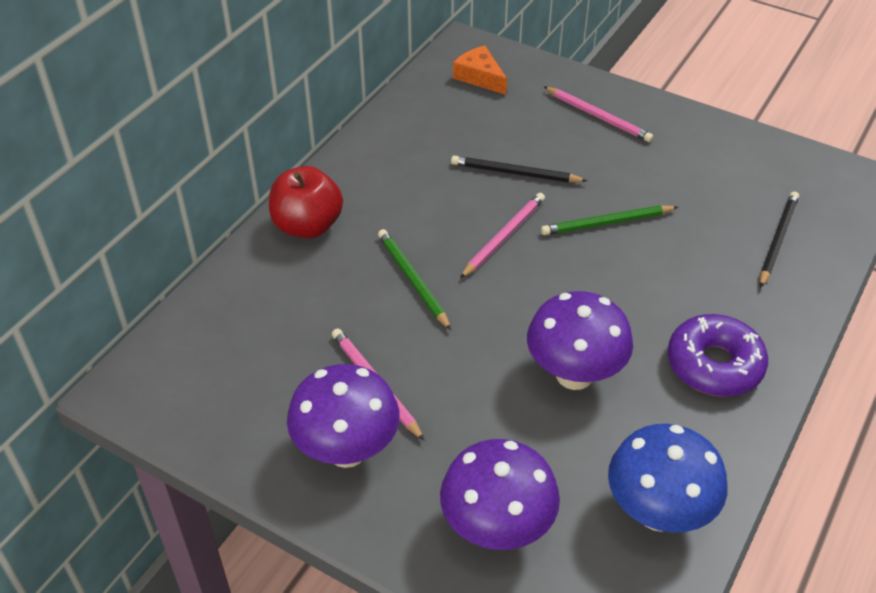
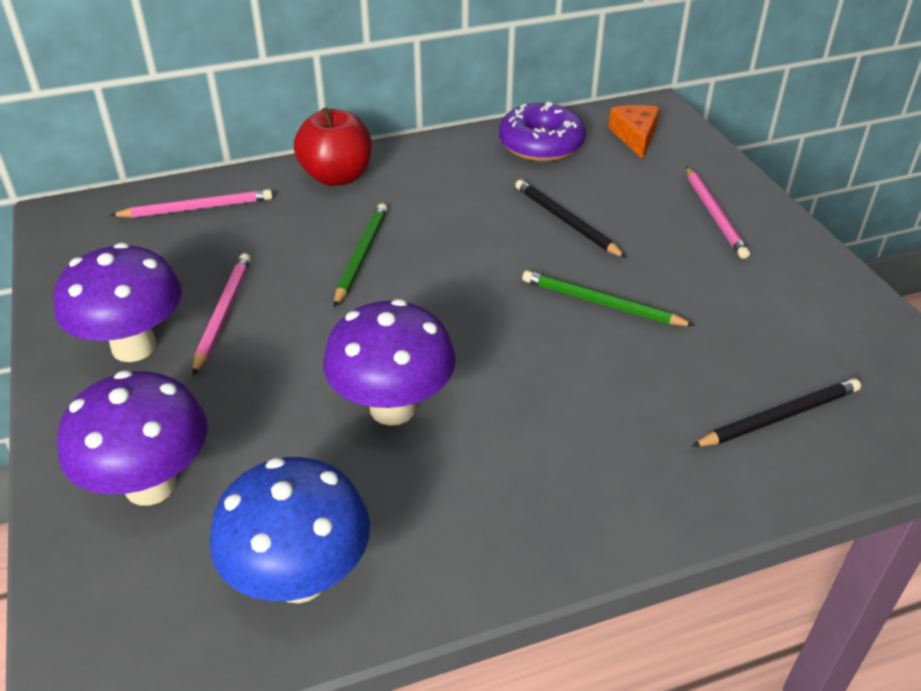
camera: 40 degrees right, 5 degrees down
(503, 237) = (485, 264): pink pencil -> pink pencil (197, 208)
(714, 365) = (544, 487): purple donut -> purple donut (541, 144)

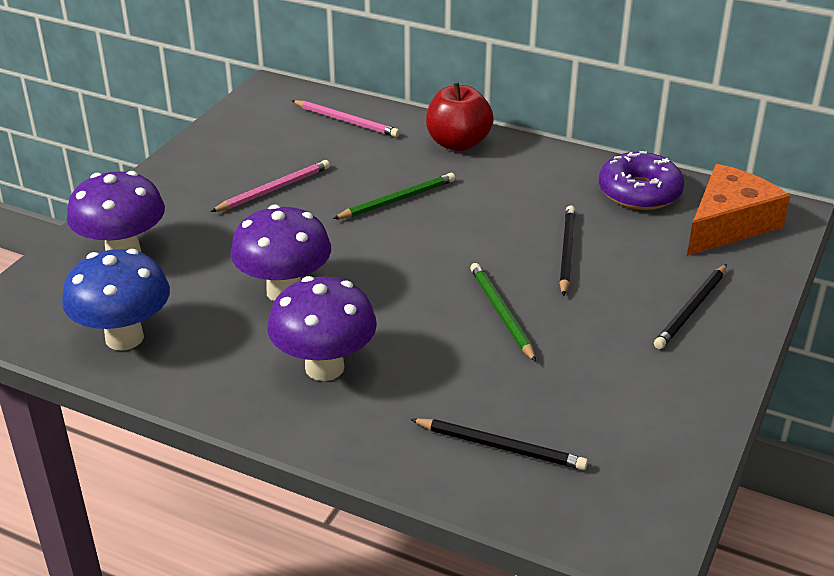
camera: 45 degrees right, 5 degrees down
(134, 347) = (207, 182): purple mushroom -> purple mushroom (324, 367)
(635, 136) = (728, 224): orange cheese -> orange cheese, size x1.68
(714, 214) = (691, 309): pink pencil -> black pencil

